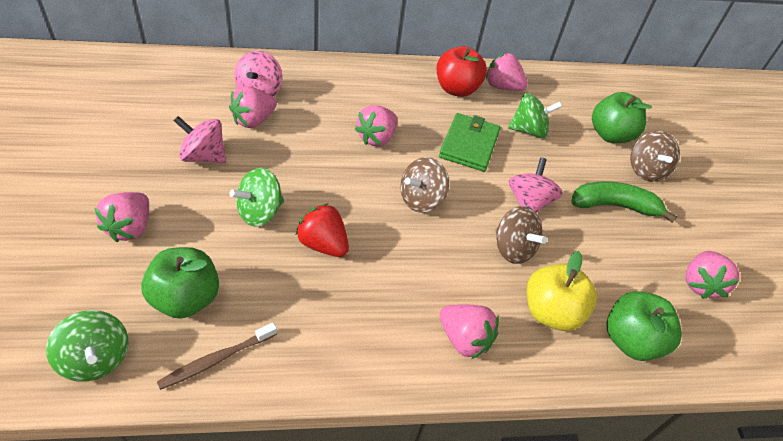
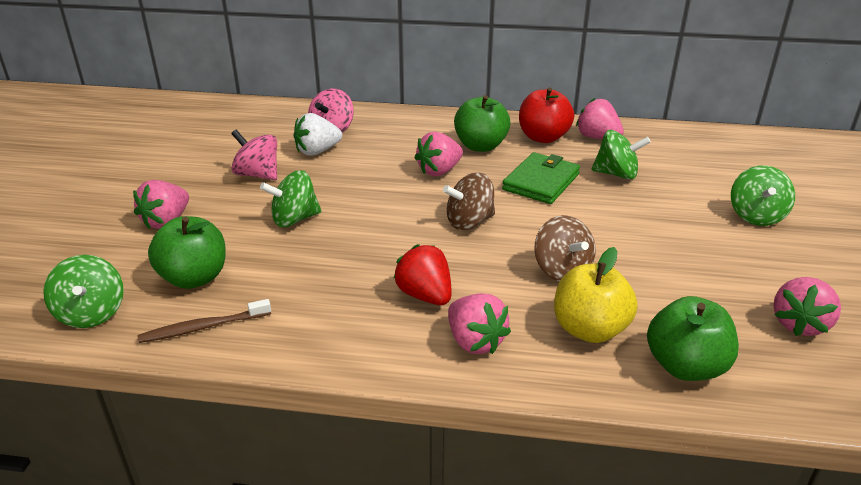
camera: 20 degrees right, 15 degrees down
(253, 120) = (317, 151): pink strawberry -> white strawberry
(323, 244) = (349, 249): red strawberry -> red strawberry (425, 295)
(528, 202) = (595, 233): pink spinning top -> none
(610, 135) = (718, 183): green apple -> green apple (480, 146)
(614, 206) = (703, 244): green banana -> none
(646, 170) = (756, 216): brown spinning top -> green spinning top

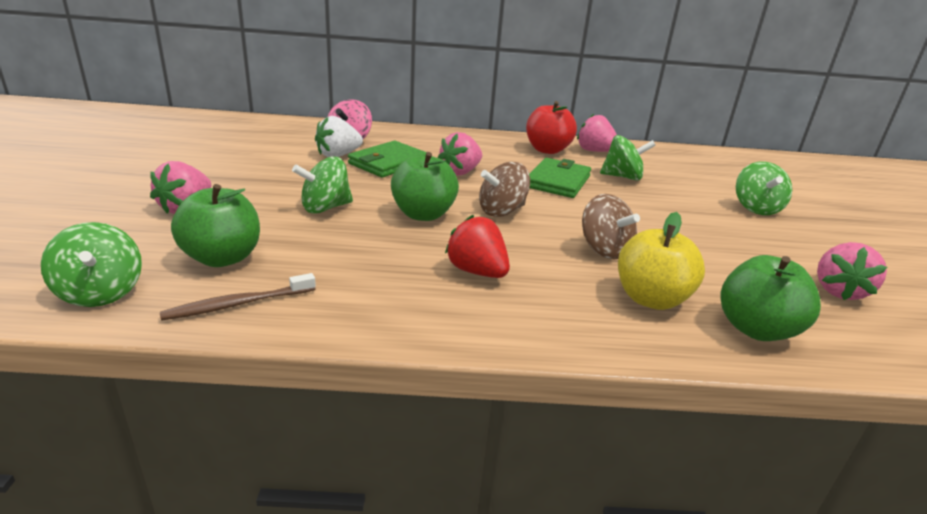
camera: 10 degrees left, 5 degrees down
(258, 175) = (280, 172): pink spinning top -> none
(366, 160) = (388, 163): none -> green wallet
(475, 341) = (541, 312): pink strawberry -> none
(480, 146) = (493, 155): green apple -> green apple (423, 214)

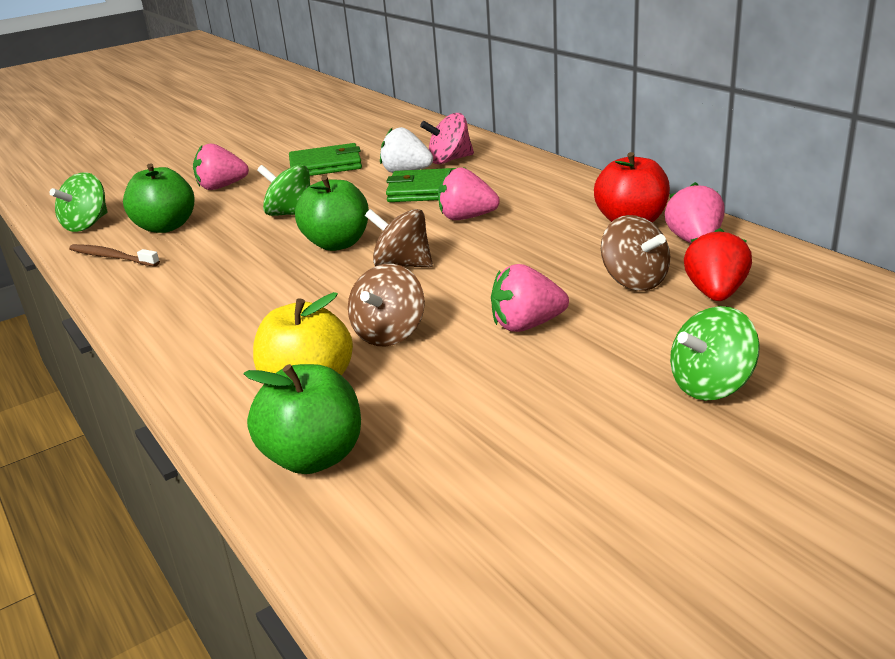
camera: 60 degrees right, 0 degrees up
(477, 271) = (257, 301): red strawberry -> red strawberry (715, 293)
(557, 181) = (537, 259): green wallet -> green wallet (326, 165)
(622, 177) = (634, 281): green spinning top -> brown spinning top
(838, 291) = (502, 498): pink strawberry -> pink strawberry (526, 325)

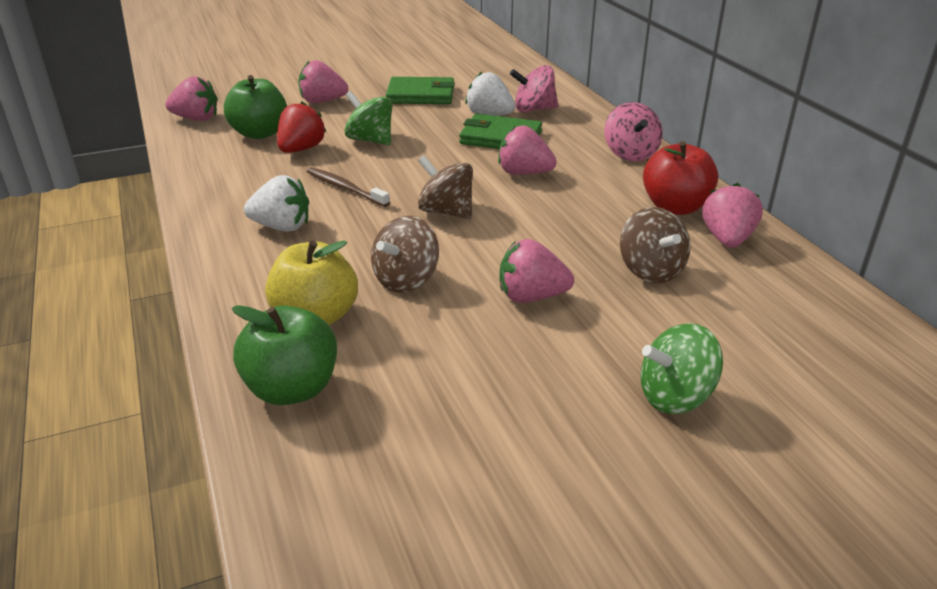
camera: 10 degrees right, 5 degrees up
(87, 225) = (196, 119): green spinning top -> pink strawberry
(112, 257) = (204, 155): brown toothbrush -> brown toothbrush (345, 188)
(231, 309) = (282, 227): none -> white strawberry
(337, 244) = (398, 178): green apple -> none
(565, 184) = (630, 154): none -> pink spinning top
(715, 293) = (723, 299): red strawberry -> red strawberry (301, 149)

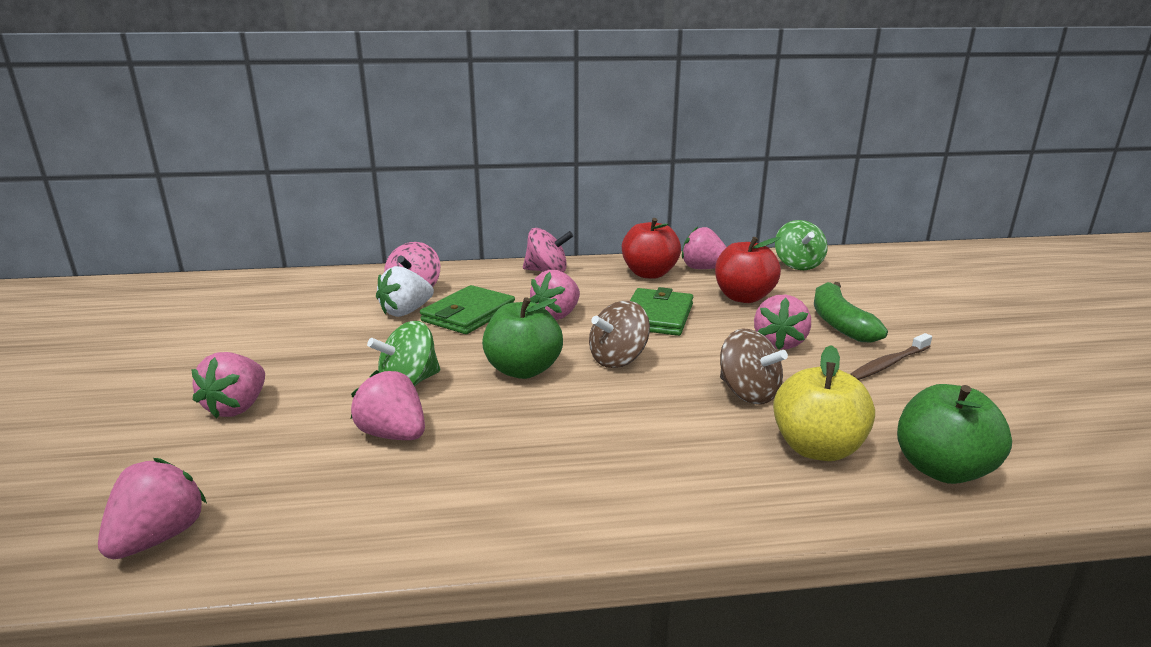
camera: 75 degrees left, 10 degrees down
(260, 133) = (300, 468): green apple -> green apple (523, 370)
(282, 227) = (614, 461): white strawberry -> none
(301, 149) = (393, 434): red strawberry -> pink strawberry
(345, 188) = (532, 410): brown toothbrush -> brown toothbrush (888, 364)
(421, 95) = (303, 340): green wallet -> green wallet (657, 316)
(619, 341) = (839, 323): none -> green banana
(650, 270) = (743, 297): brown spinning top -> red apple
(675, 397) = (901, 318): green spinning top -> green spinning top (798, 265)

